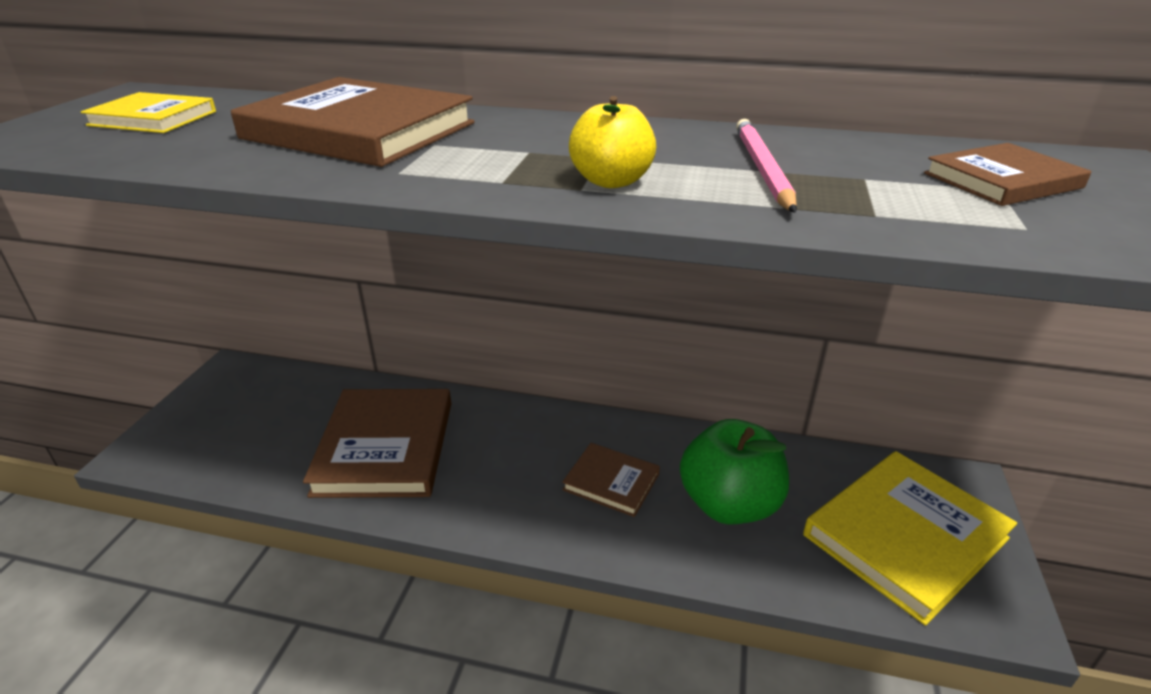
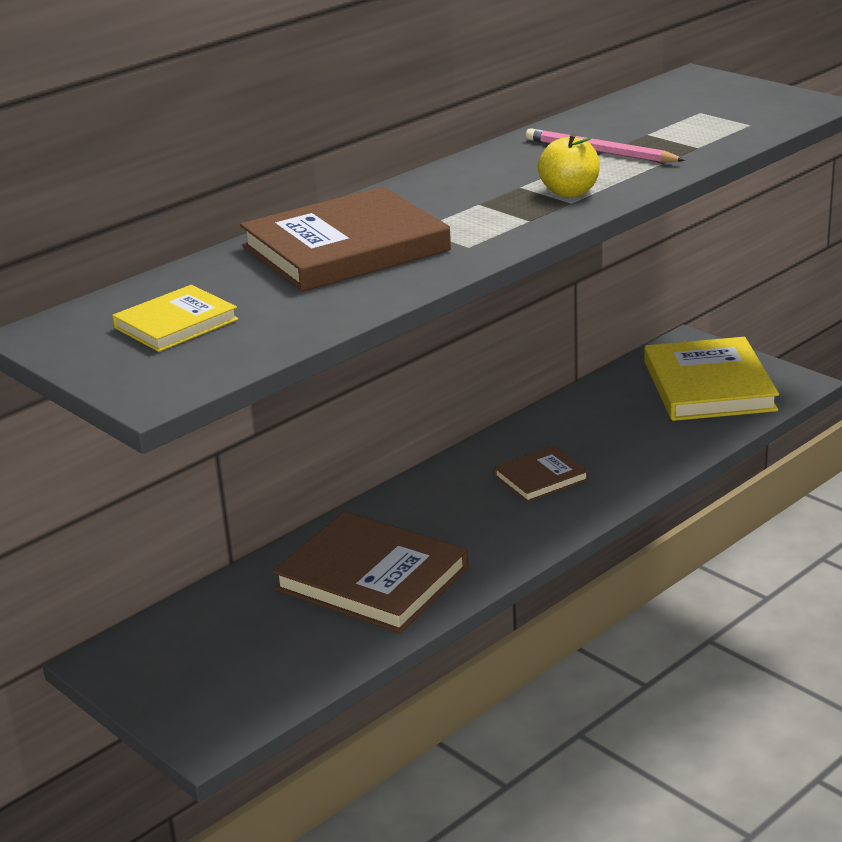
camera: 55 degrees left, 5 degrees down
(729, 504) = (616, 437): green apple -> none
(1002, 181) = (691, 107): brown book -> none

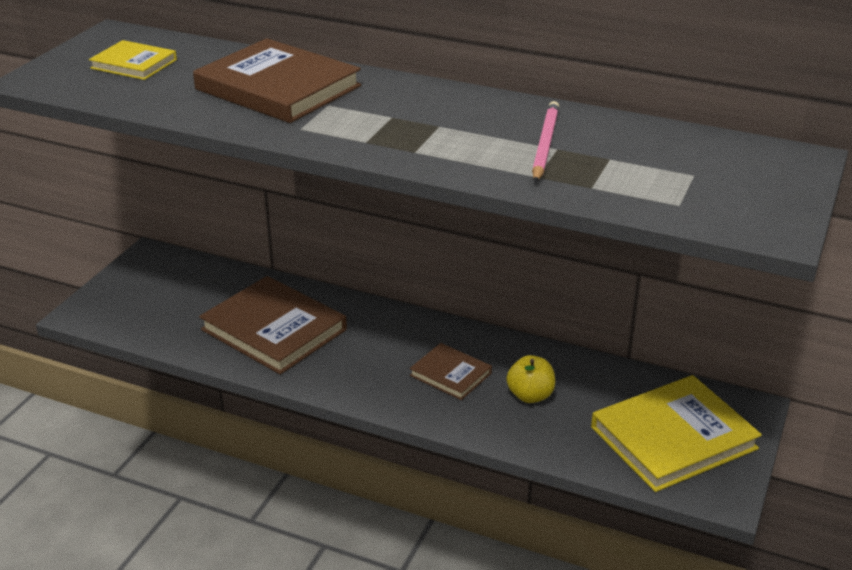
camera: 65 degrees right, 5 degrees up
(372, 578) = (274, 329): brown book -> brown book turned 60 degrees counterclockwise
(569, 192) = (437, 147): yellow apple -> yellow apple (530, 395)

